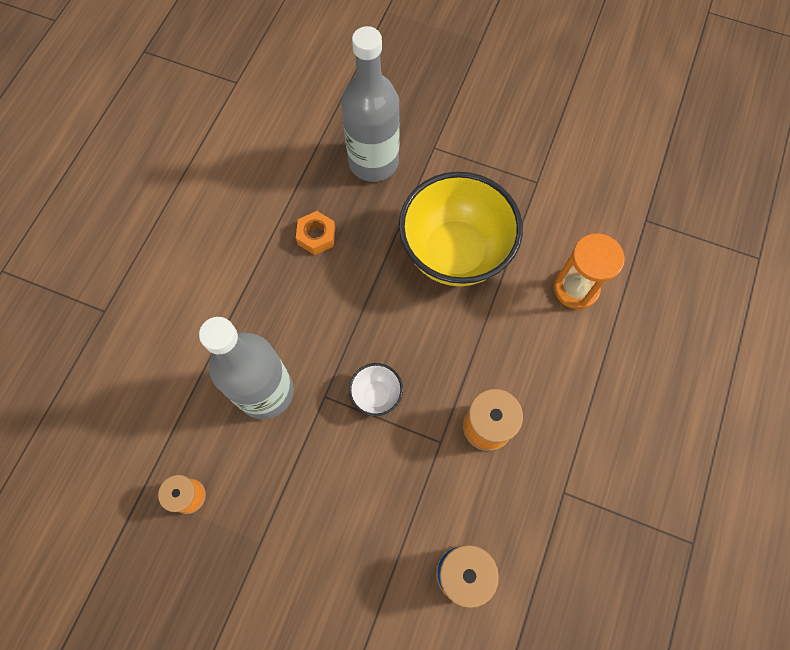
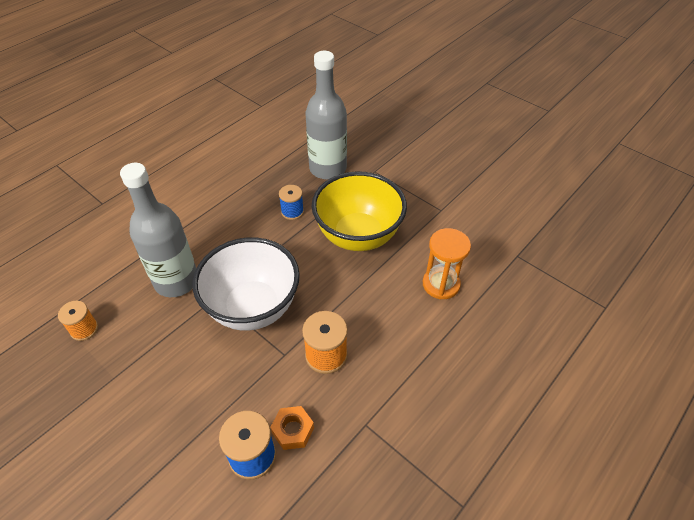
camera: 20 degrees right, 20 degrees down
(316, 236) = (265, 200): orange nut -> orange nut (293, 430)
(359, 243) = (292, 212): none -> blue spool
(376, 395) = (253, 308): white bowl -> white bowl, size x2.35

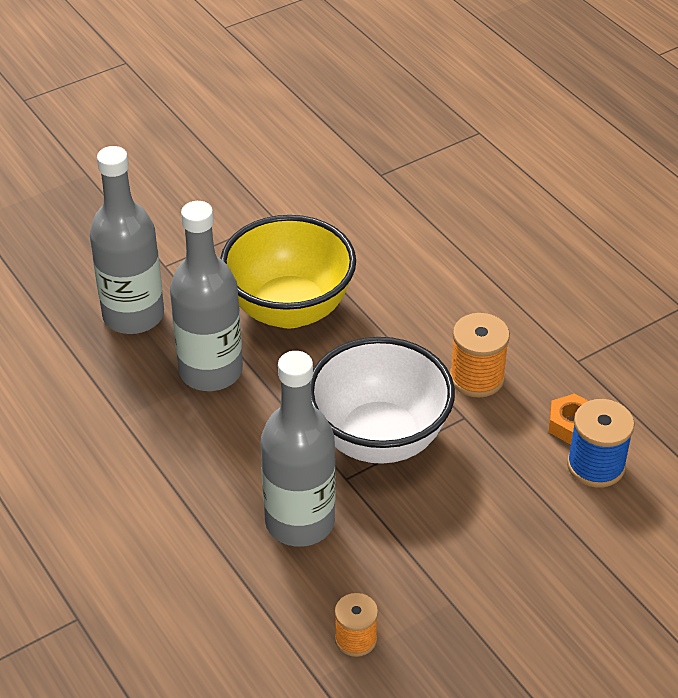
camera: 75 degrees left, 5 degrees down
(292, 212) = (210, 371): blue spool -> grey bottle
(441, 284) = (402, 251): orange hourglass -> none

